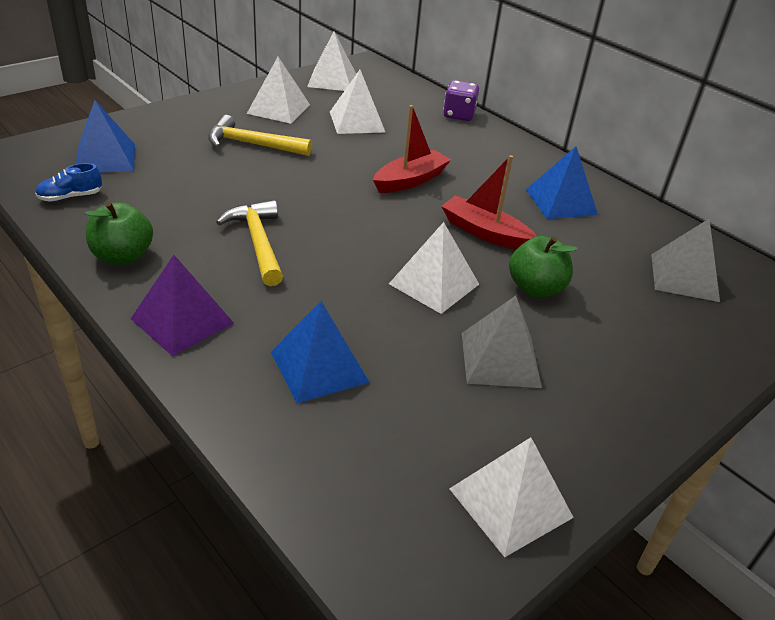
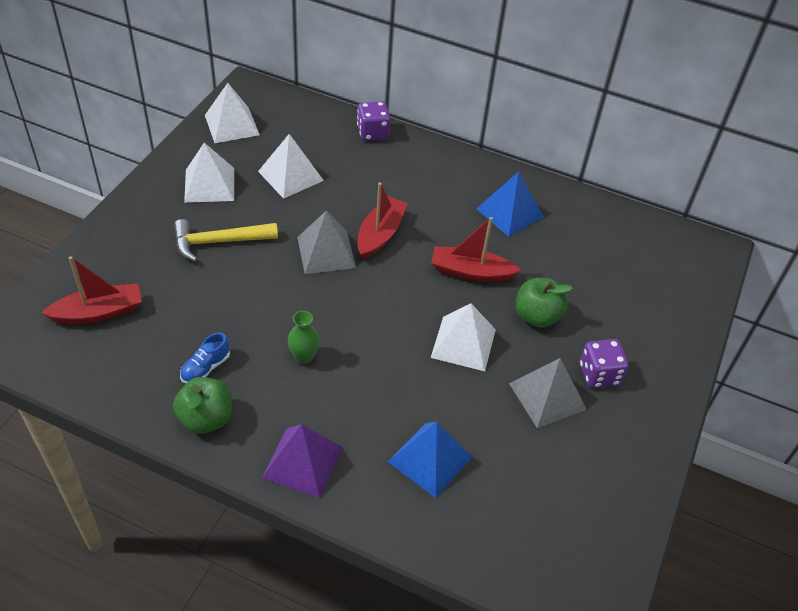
camera: 25 degrees left, 10 degrees up
(70, 197) = (107, 372): blue shoe -> blue shoe (205, 368)
(105, 158) = (99, 312): blue pyramid -> red boat
(258, 242) = (304, 357): yellow hammer -> green vase
(510, 503) = (613, 512): white pyramid -> none
(579, 361) = (599, 374): none -> purple dice
(684, 277) = (632, 260): grey pyramid -> grey pyramid (326, 252)

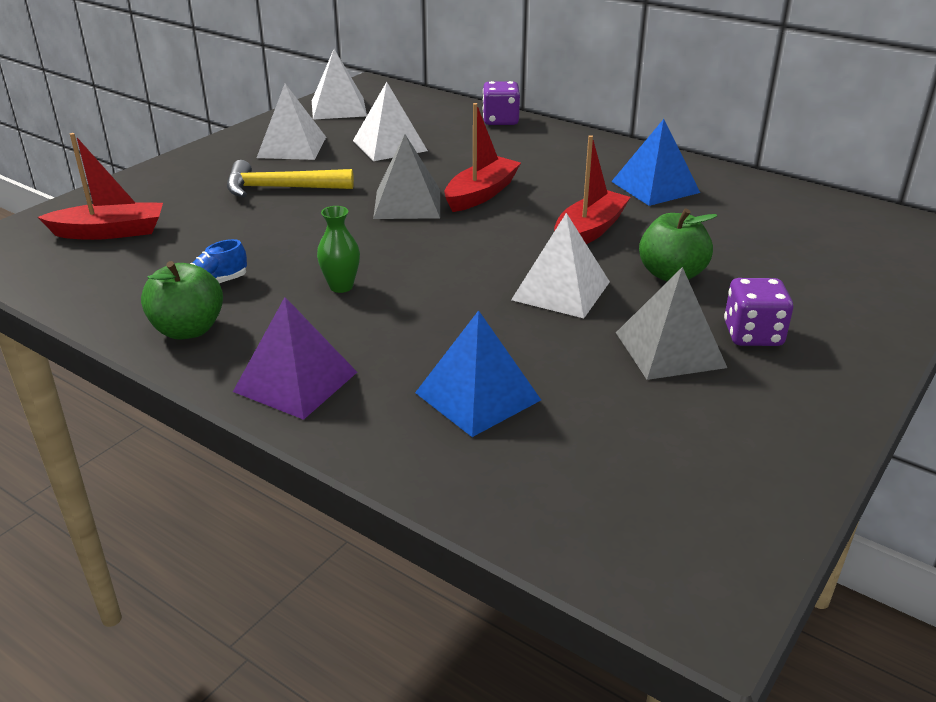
camera: 15 degrees right, 15 degrees down
(470, 272) = (589, 231): red boat -> red boat turned 105 degrees clockwise

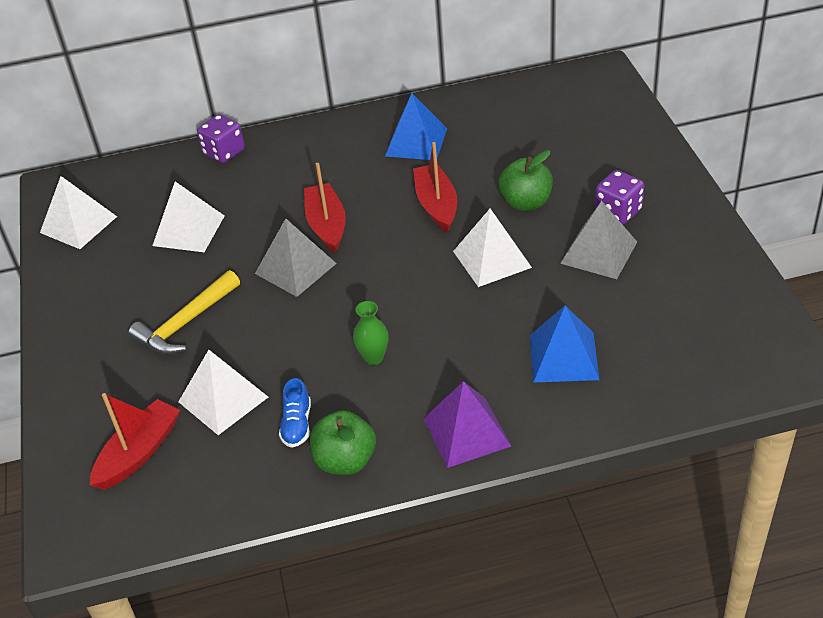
camera: 45 degrees left, 10 degrees up
(292, 147) = (118, 285): white pyramid -> white pyramid (223, 399)

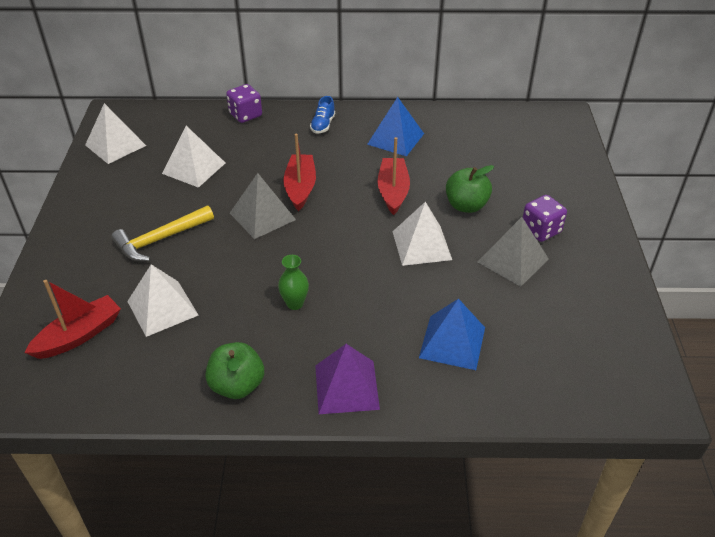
camera: 10 degrees right, 0 degrees up
(297, 425) = (211, 344): blue shoe -> blue shoe (323, 125)

